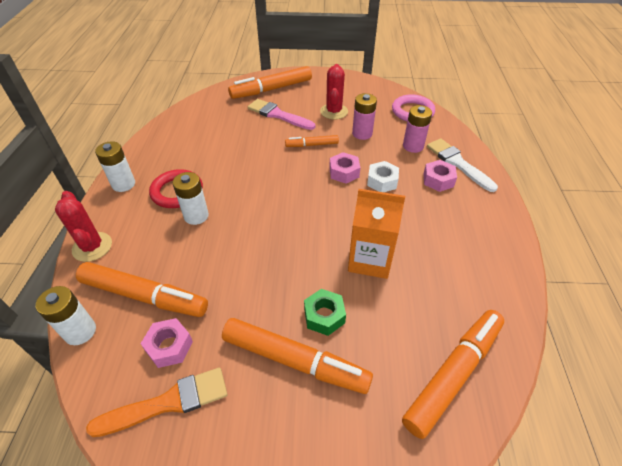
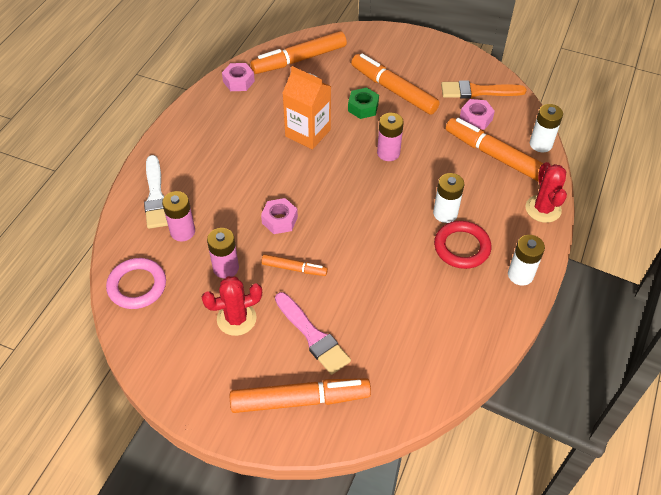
camera: 160 degrees left, 5 degrees up
(271, 262) = (388, 153): none -> pink battery
(334, 111) = (236, 319): red cactus -> red cactus turned 45 degrees clockwise
(382, 181) = (248, 198): white nut -> none
(438, 180) = (193, 183): pink nut -> pink nut (238, 81)

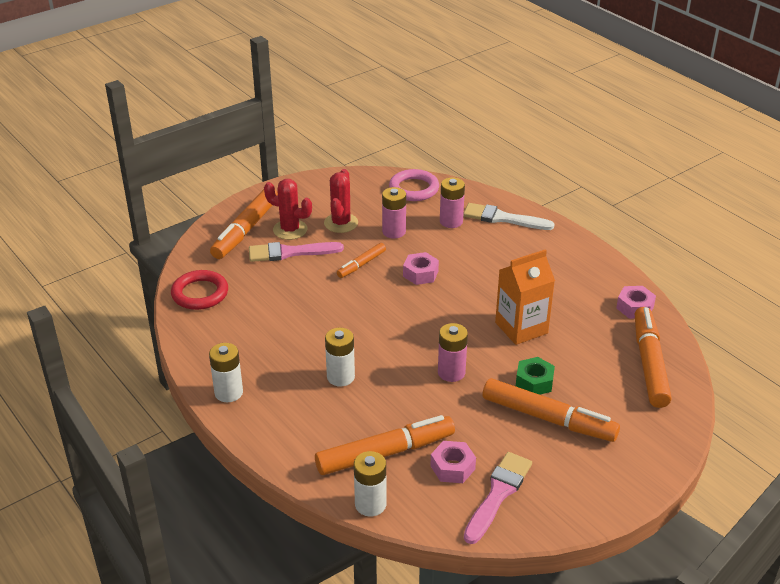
camera: 120 degrees right, 15 degrees down
(393, 90) = (548, 419): orange marker -> orange marker turned 45 degrees clockwise
(462, 247) = (293, 369): red ring -> red ring (200, 293)
(478, 91) = (498, 494): orange brush -> pink brush
(543, 209) = (283, 452): red cactus -> red cactus (290, 230)

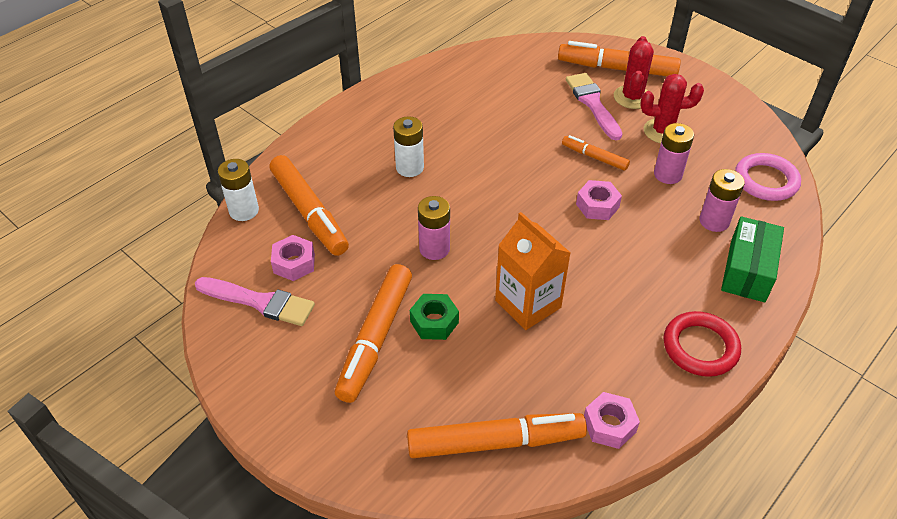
camera: 80 degrees right, 10 degrees up
(200, 293) = (505, 60): red ring -> red ring (700, 347)
(228, 392) = (374, 102): white battery -> none
(503, 218) = (747, 270): white brush -> green box

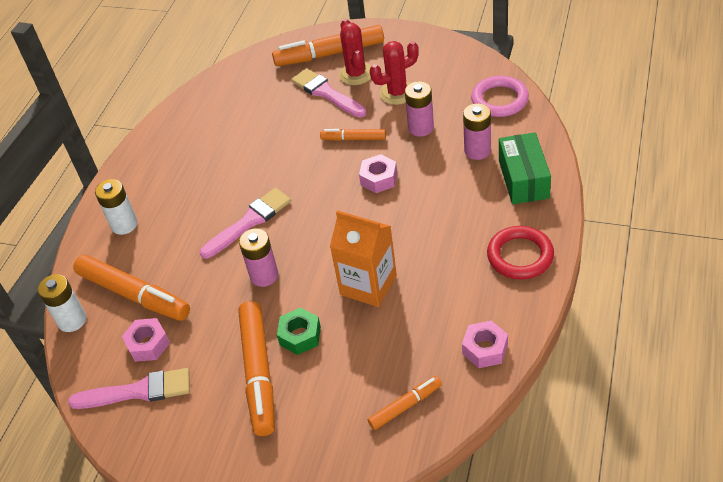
camera: 20 degrees left, 0 degrees up
(409, 167) = (200, 216): white battery -> white battery (124, 225)
(450, 192) = (249, 222): none -> pink brush
(495, 442) = (405, 406): orange marker -> orange marker, size x0.53

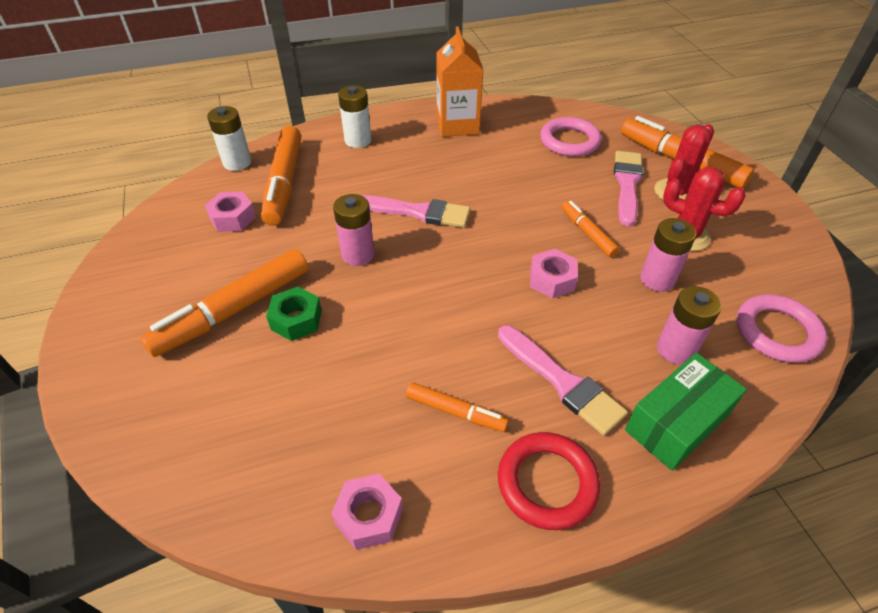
camera: 50 degrees right, 0 degrees up
(138, 391) = (176, 237): pink brush -> pink brush (562, 382)
(253, 98) = (569, 141): none -> pink ring
(368, 285) = (397, 344): orange carton -> orange carton (457, 125)
(405, 406) = (241, 467): orange marker -> orange marker (456, 412)

